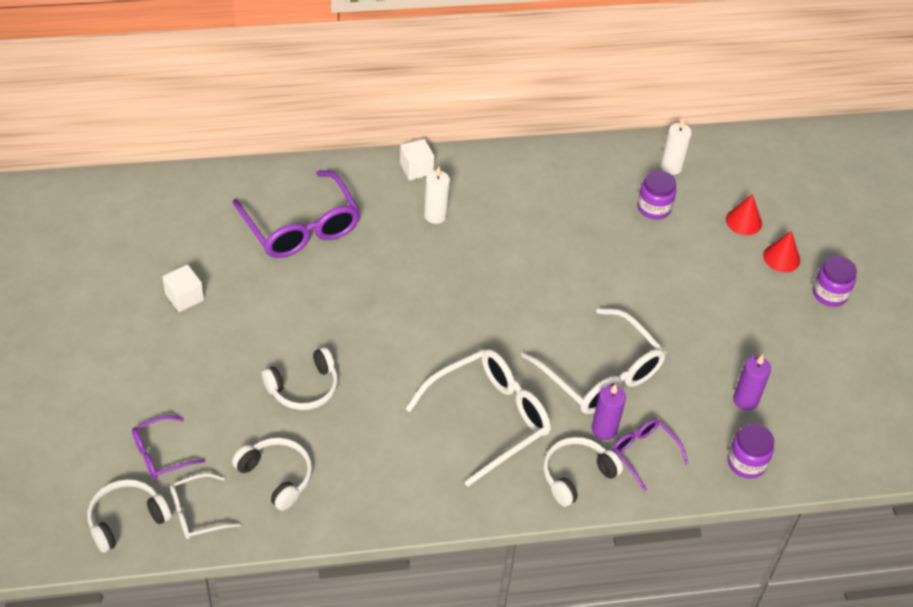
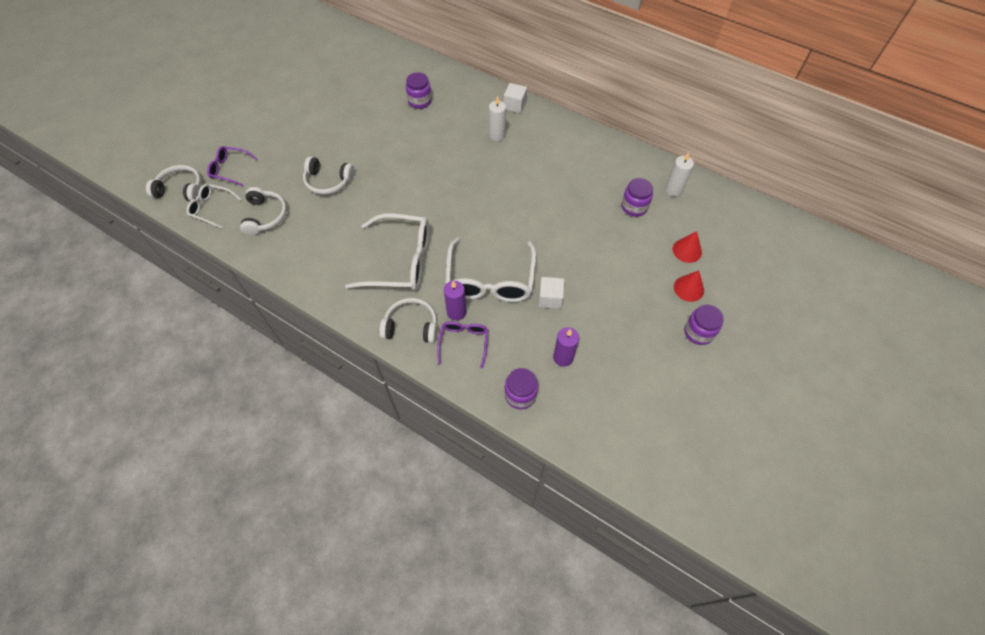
camera: 45 degrees right, 10 degrees up
(184, 297) = (326, 102): white cube -> white cube (550, 299)
(301, 227) = (420, 101): purple glasses -> purple jar

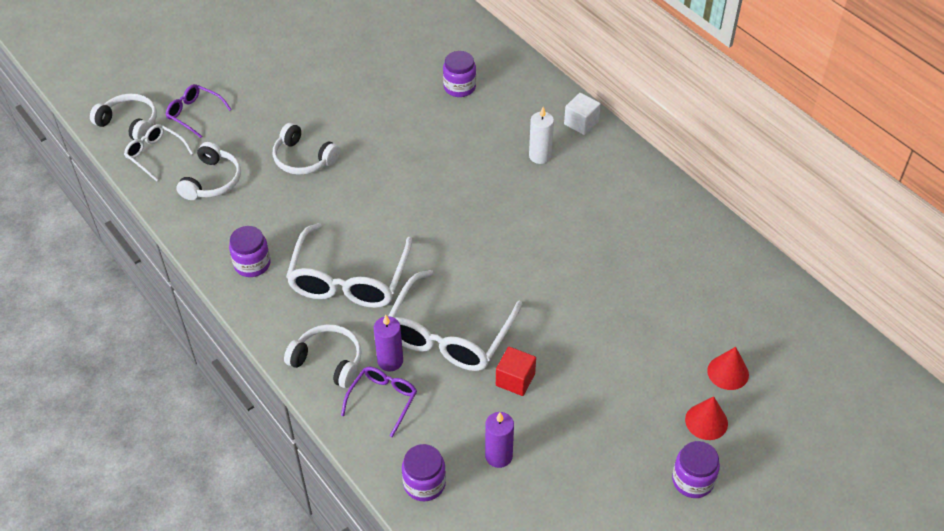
camera: 20 degrees right, 10 degrees down
(400, 261) = (349, 279): white glasses -> white glasses turned 75 degrees clockwise
(550, 299) = (515, 379): white cube -> red cube
(634, 207) = (682, 296): purple jar -> purple jar (252, 264)
(673, 190) = (747, 289): white candle -> none

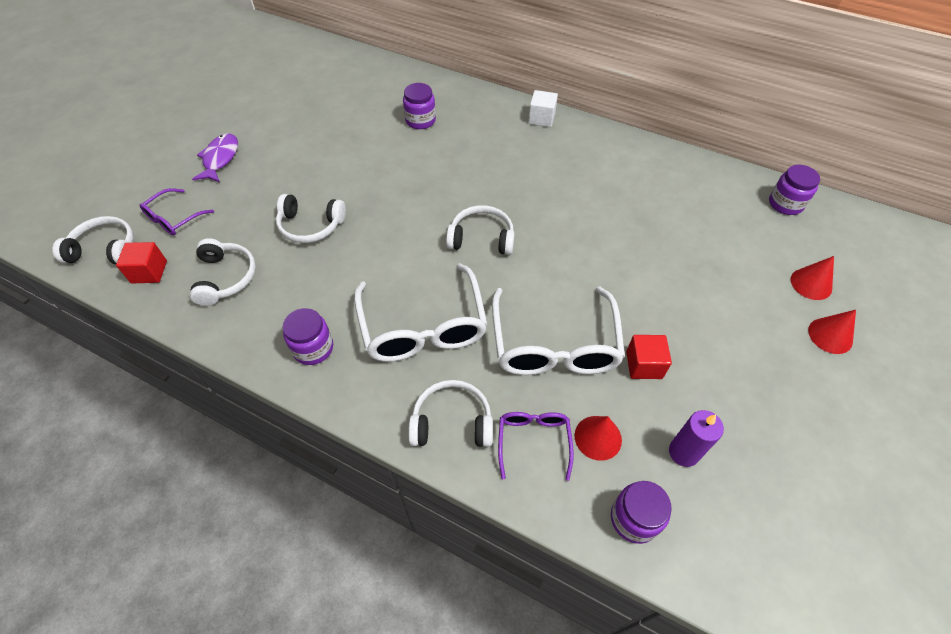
camera: 25 degrees left, 5 degrees up
(155, 155) = (149, 272): white glasses -> red cube
(194, 114) = (174, 218): purple glasses -> purple glasses turned 60 degrees counterclockwise
(257, 69) = (220, 159): none -> purple fish
(390, 361) = (514, 395): purple candle -> none
(436, 417) = (598, 437): none -> red cone
(446, 221) = (481, 238): none -> white headphones
(540, 156) = (526, 155): white candle -> none
(692, 480) = (864, 398): purple jar -> purple jar (785, 204)

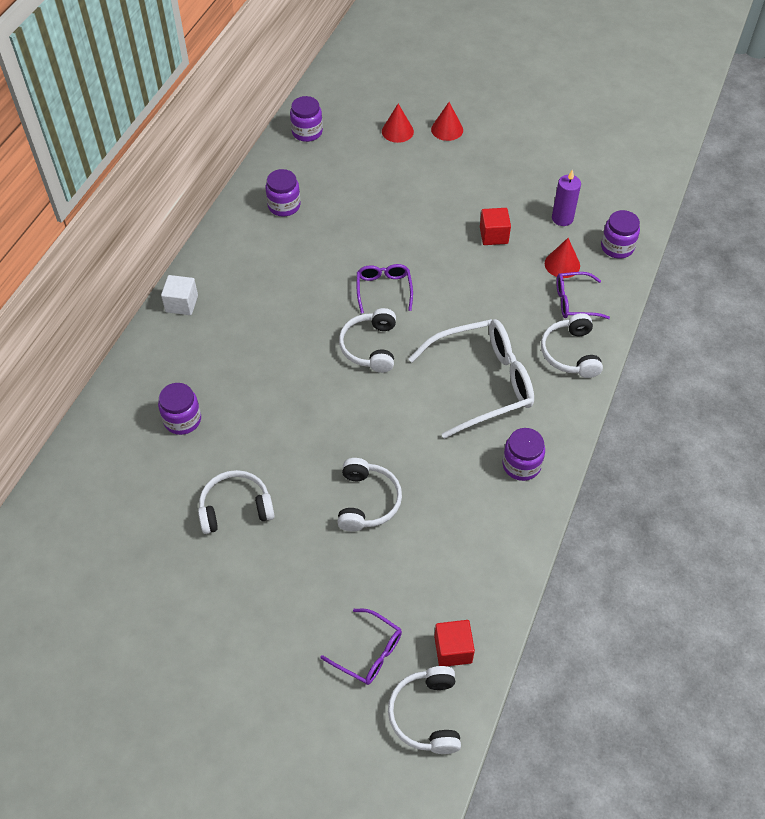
camera: 95 degrees left, 0 degrees up
(220, 159) = (258, 633): purple fish -> none
(226, 277) = (450, 566): white headphones -> white headphones (235, 508)
(554, 345) = (485, 290): white glasses -> none
(556, 253) = (384, 289): none -> purple glasses
(669, 183) = (284, 206): none -> purple jar

